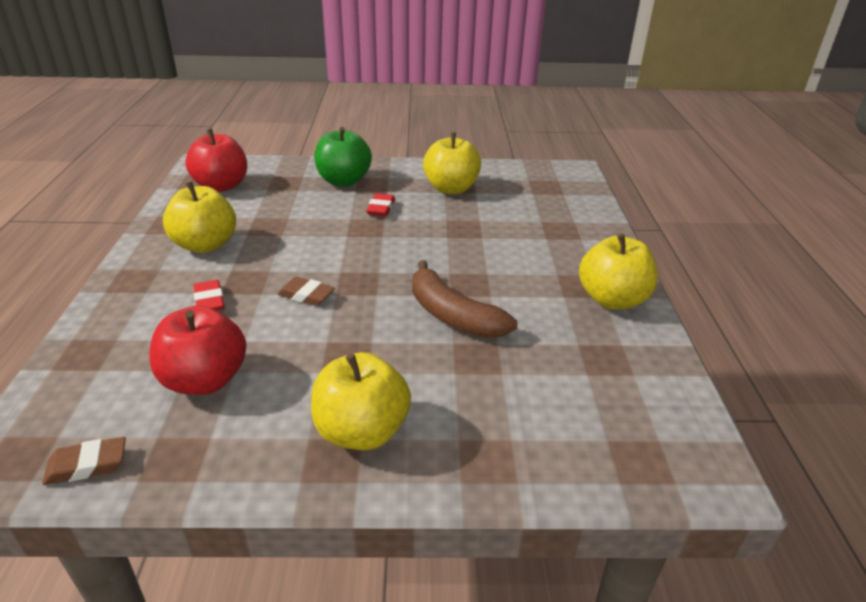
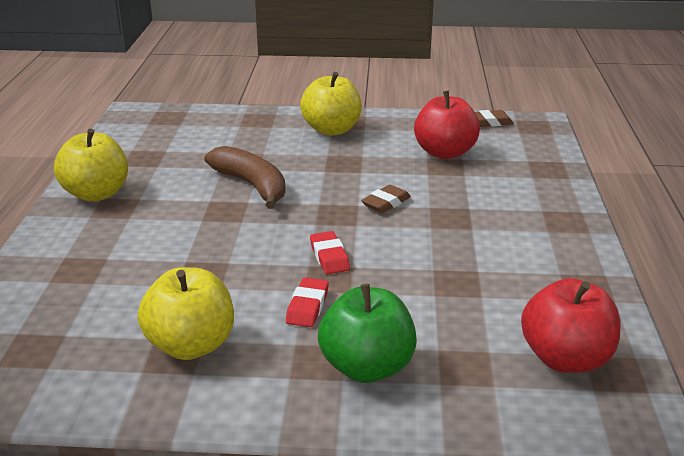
camera: 175 degrees left, 5 degrees down
(205, 245) = (518, 256): yellow apple -> none
(209, 301) = (475, 200): red eraser -> red eraser (329, 257)
(306, 295) = (386, 203): brown eraser -> brown eraser turned 75 degrees counterclockwise

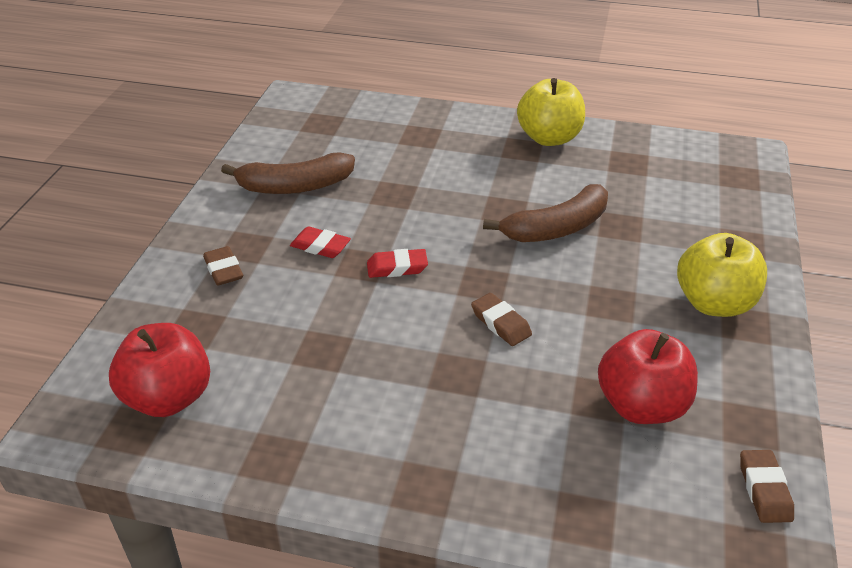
camera: 100 degrees right, 10 degrees up
(191, 345) = (295, 186): yellow apple -> brown banana
(367, 367) = (223, 270): green apple -> brown eraser

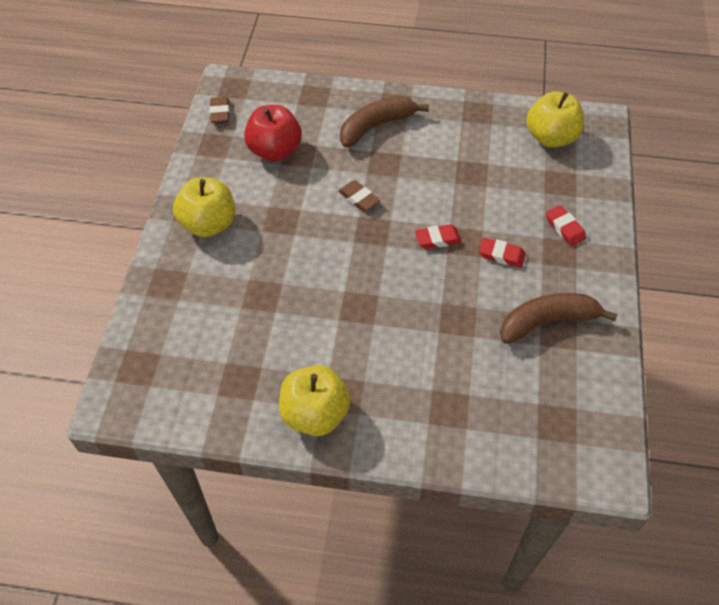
camera: 175 degrees right, 15 degrees up
(168, 398) = (550, 137): red apple -> yellow apple
(223, 270) = (564, 228): brown eraser -> red eraser
(556, 228) = (315, 288): brown banana -> brown banana (376, 126)

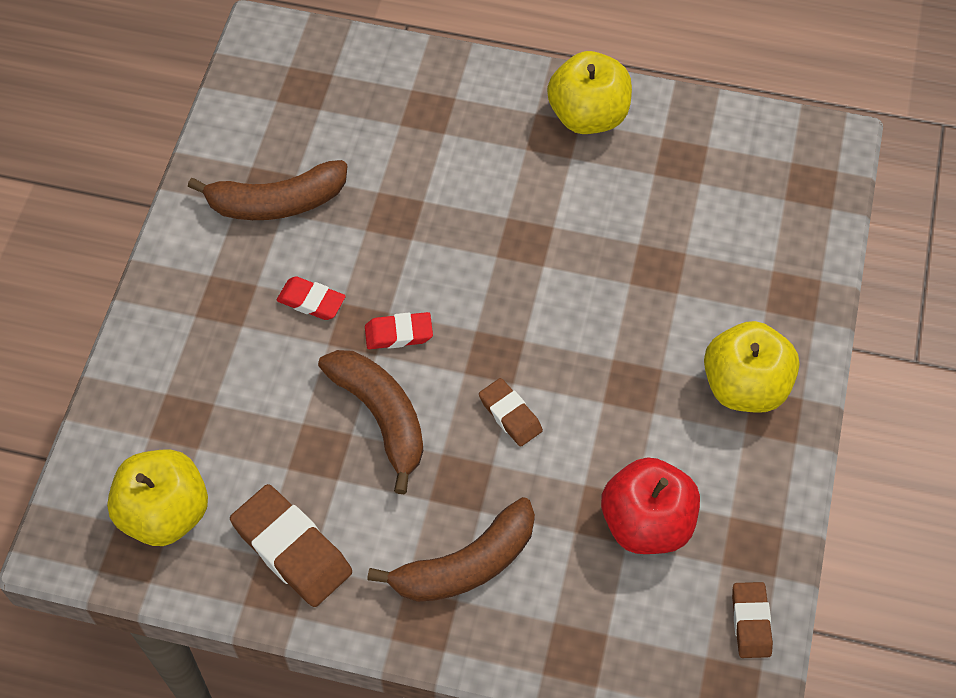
camera: 175 degrees left, 5 degrees up
(439, 192) = (381, 417): none -> brown banana
(474, 127) = (292, 549): none -> brown eraser
(564, 228) = (204, 337): red eraser -> none

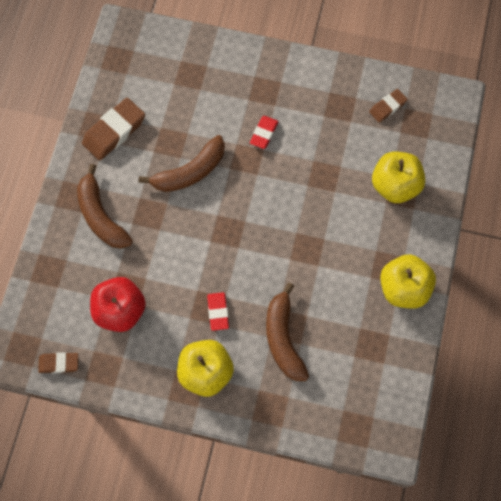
camera: 90 degrees right, 10 degrees up
(165, 513) = (137, 72): yellow apple -> yellow apple (395, 186)
(276, 202) = (331, 112): brown banana -> brown banana (283, 338)
(398, 334) = (242, 180): red eraser -> red eraser (218, 312)
(510, 415) = (189, 239): brown eraser -> brown eraser (387, 107)

